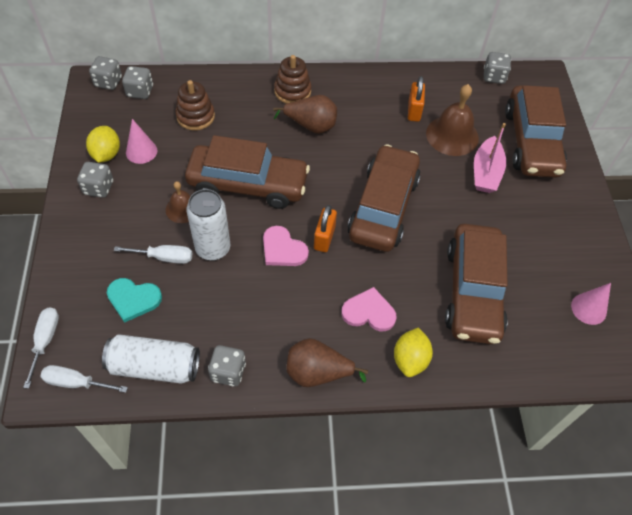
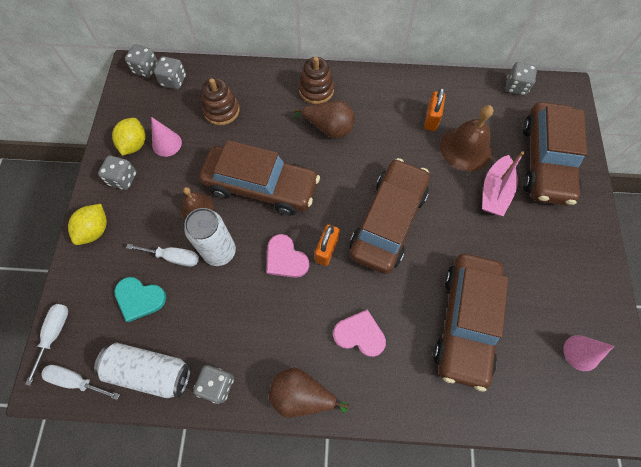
camera: 10 degrees right, 10 degrees up
(410, 359) = (393, 390): yellow lemon -> yellow lemon (95, 230)

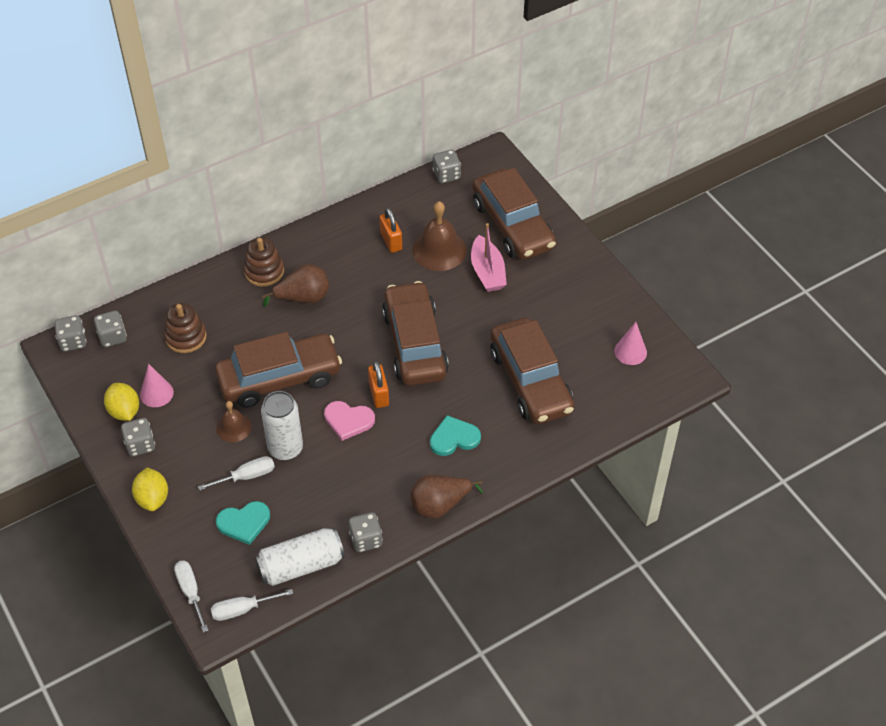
camera: 35 degrees left, 15 degrees down
(359, 334) = (454, 438): pink heart -> turquoise heart

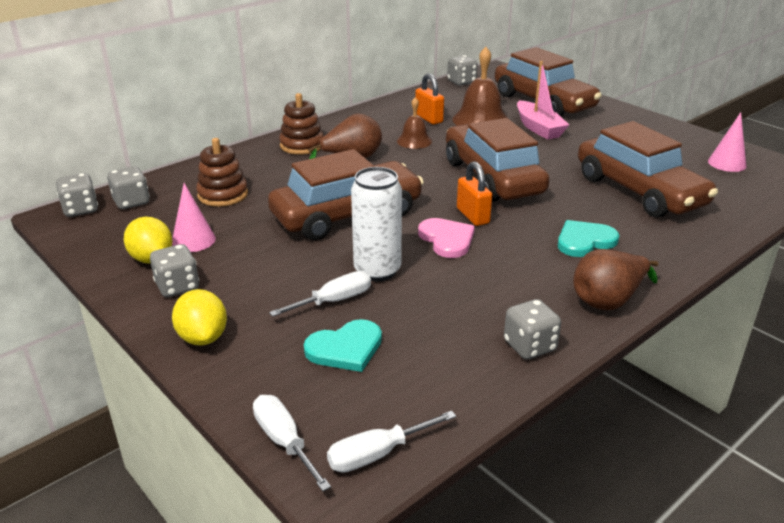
camera: 10 degrees left, 20 degrees down
(233, 427) = (302, 259): brown bell -> brown bell (414, 141)
(301, 565) = (449, 386): white can -> none
(348, 420) = (447, 239): pink heart -> pink heart turned 120 degrees counterclockwise

